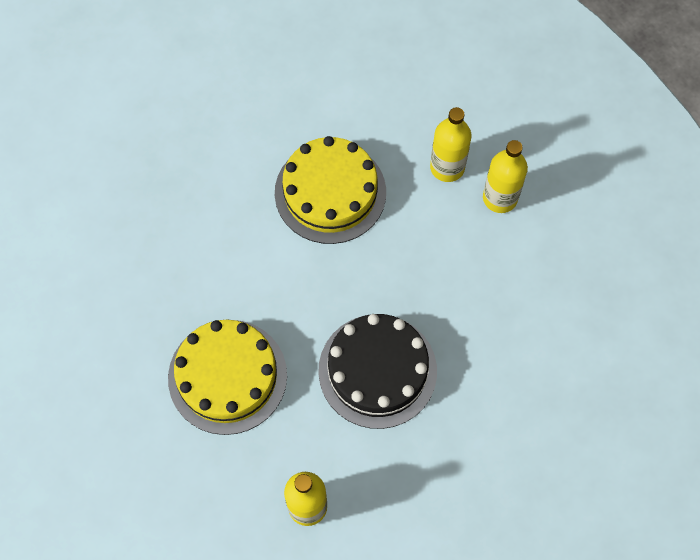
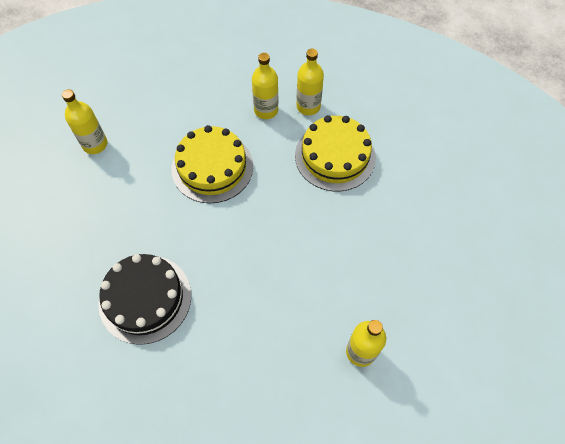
camera: 40 degrees left, 5 degrees down
(227, 376) = (244, 315): yellow cake -> yellow cake (335, 156)
(232, 75) = (95, 144): none -> yellow bottle
(377, 370) = (328, 242): black cake -> black cake (145, 298)

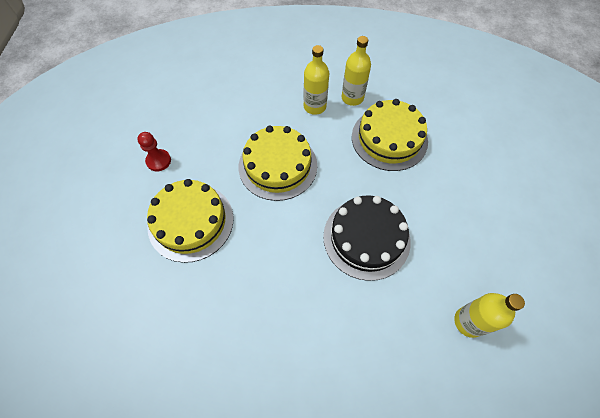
camera: 10 degrees left, 0 degrees up
(95, 144) = (158, 161): yellow bottle -> red pawn
(114, 210) = (191, 222): none -> yellow cake
(145, 298) = (242, 306): black cake -> black cake (366, 238)

